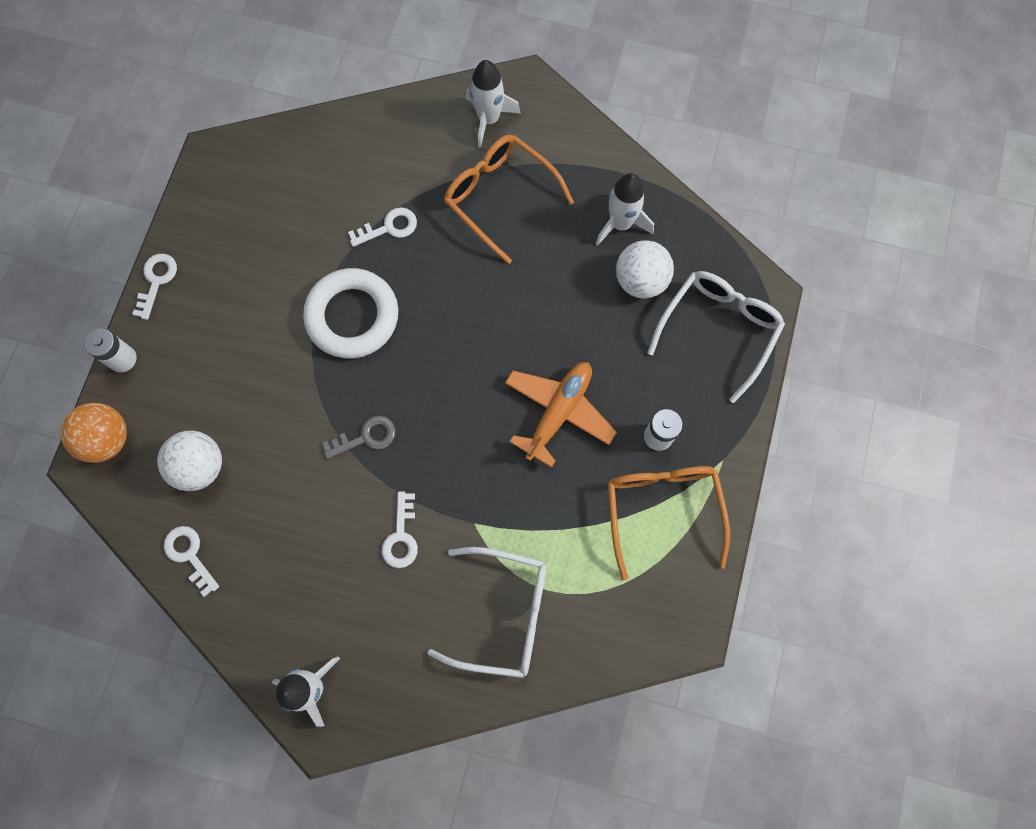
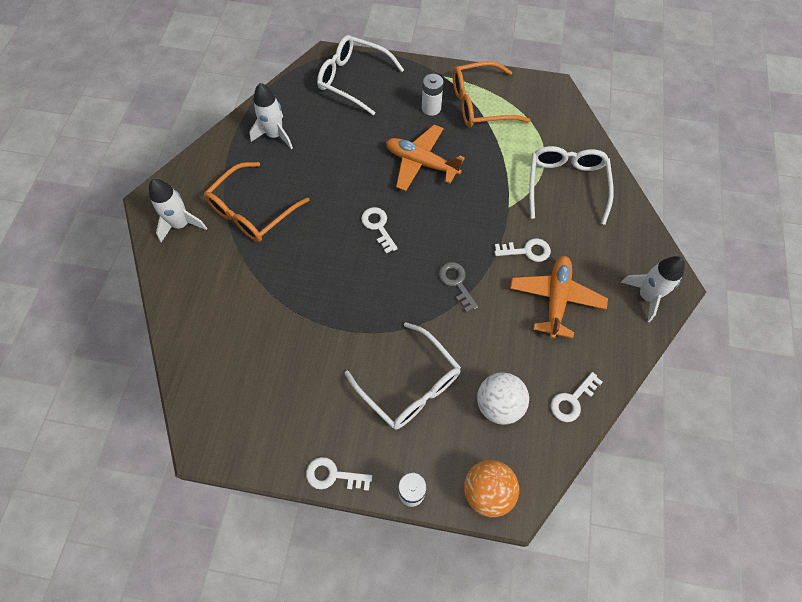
camera: 95 degrees left, 10 degrees down
(241, 368) = (410, 385): none -> white glasses
(325, 562) = (556, 299): none -> orange plane
(352, 316) = (358, 304): white ring -> none
(389, 227) = (278, 286): white key -> white key (378, 226)
(640, 280) = (319, 122): white ball -> none

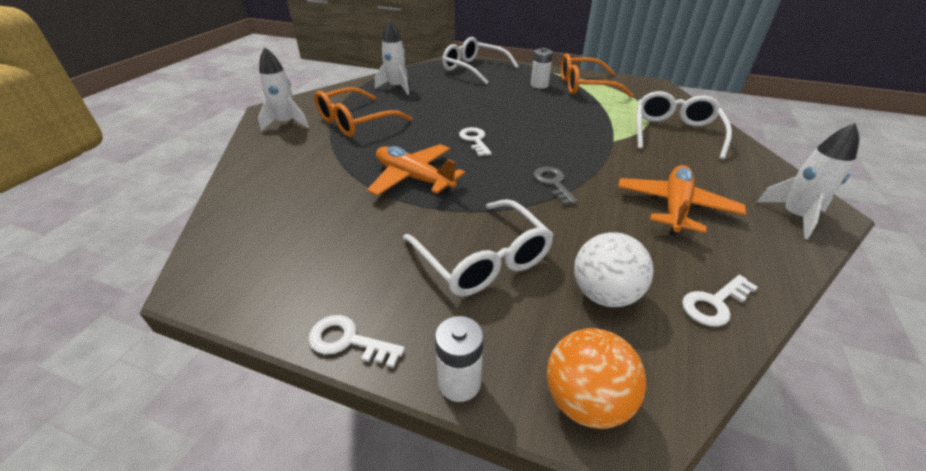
camera: 10 degrees right, 25 degrees down
(421, 163) = (526, 110): orange plane -> orange plane (413, 178)
(527, 251) = (635, 169): white key -> none

